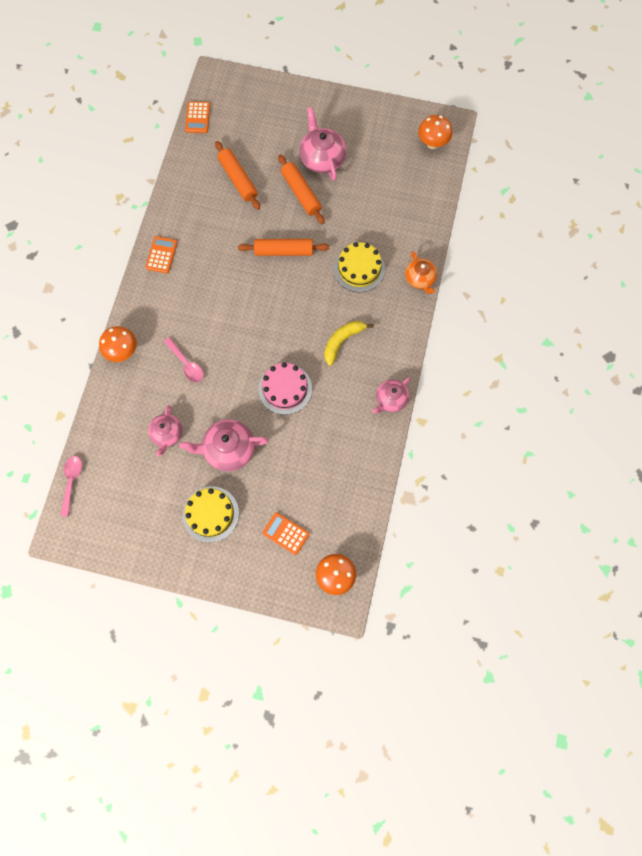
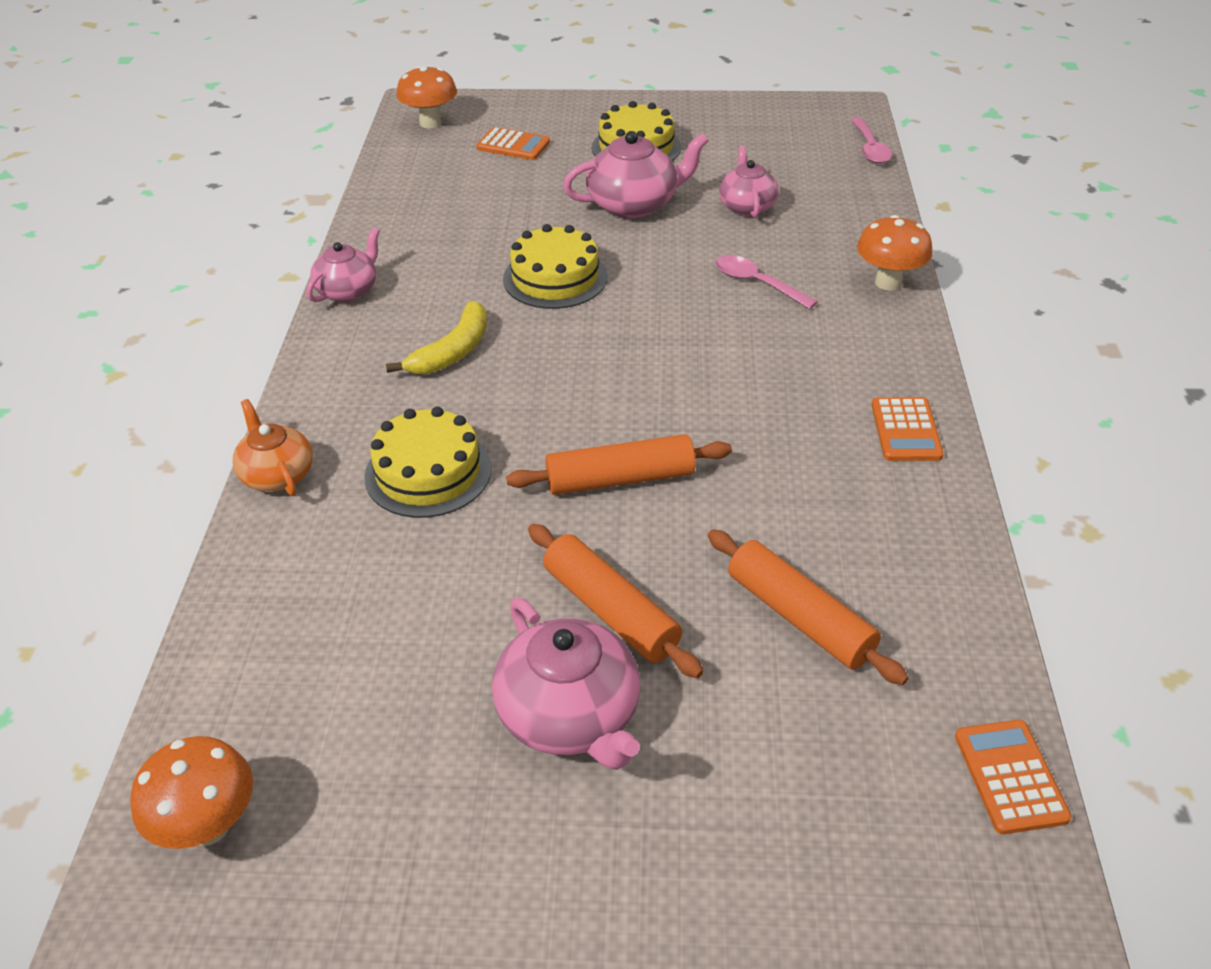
camera: 170 degrees right, 30 degrees down
(285, 389) = (555, 278): pink cake -> yellow cake

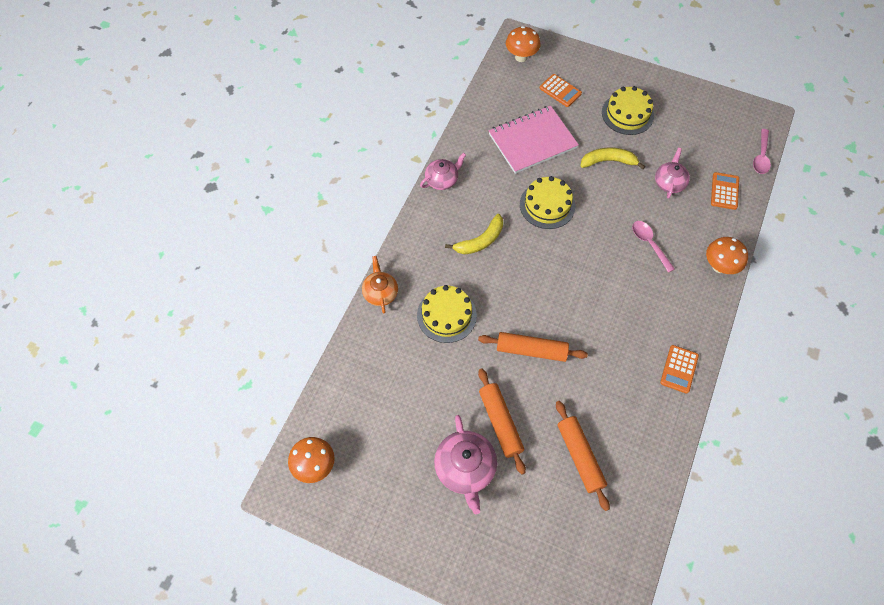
camera: 20 degrees right, 20 degrees up
(492, 209) = (532, 141): none -> pink notebook
(634, 204) = (608, 161): pink teapot -> yellow banana
(1010, 777) = (631, 566): orange calculator -> orange calculator (724, 191)

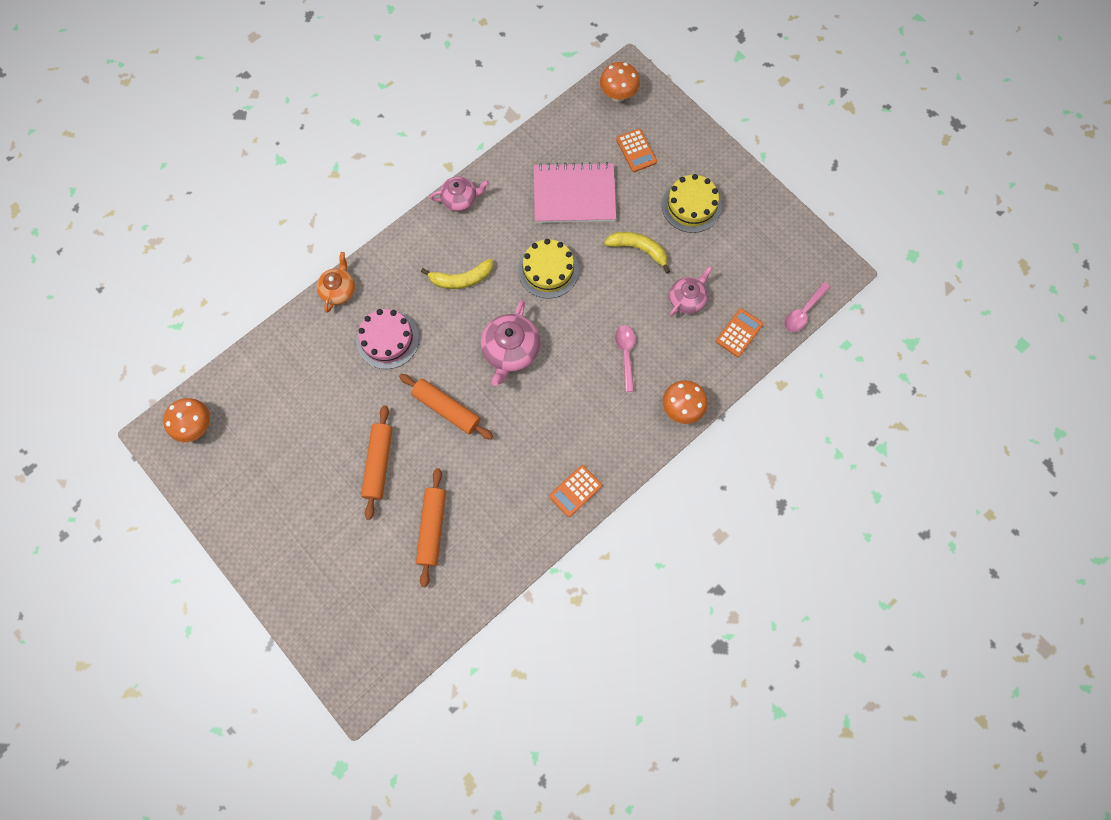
camera: 25 degrees right, 10 degrees up
(446, 315) = (387, 339): yellow cake -> pink cake
(465, 468) = (324, 490): pink teapot -> pink teapot (511, 351)

